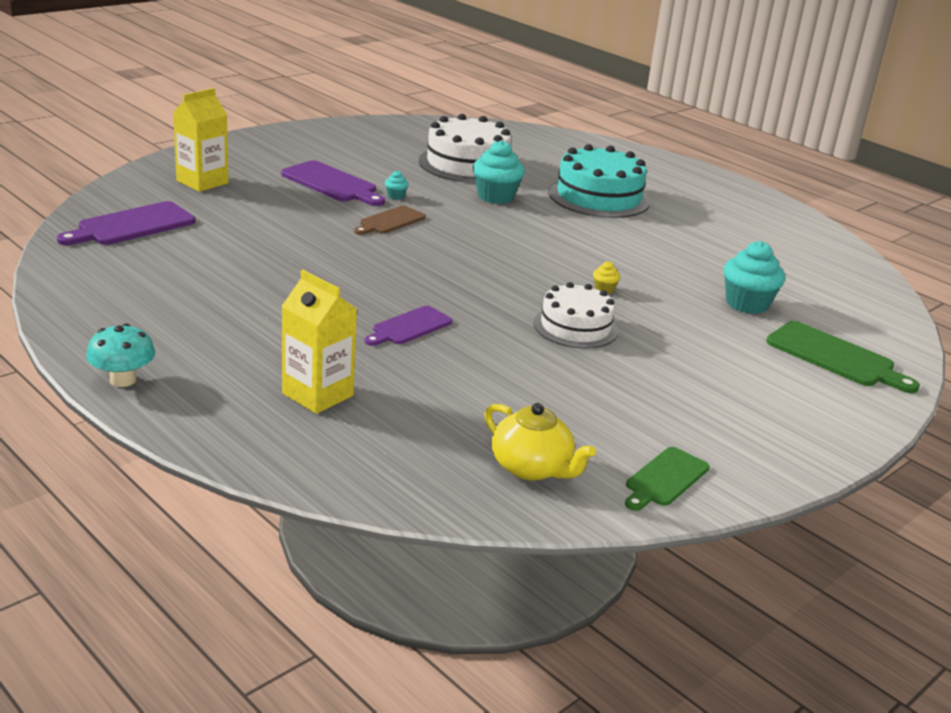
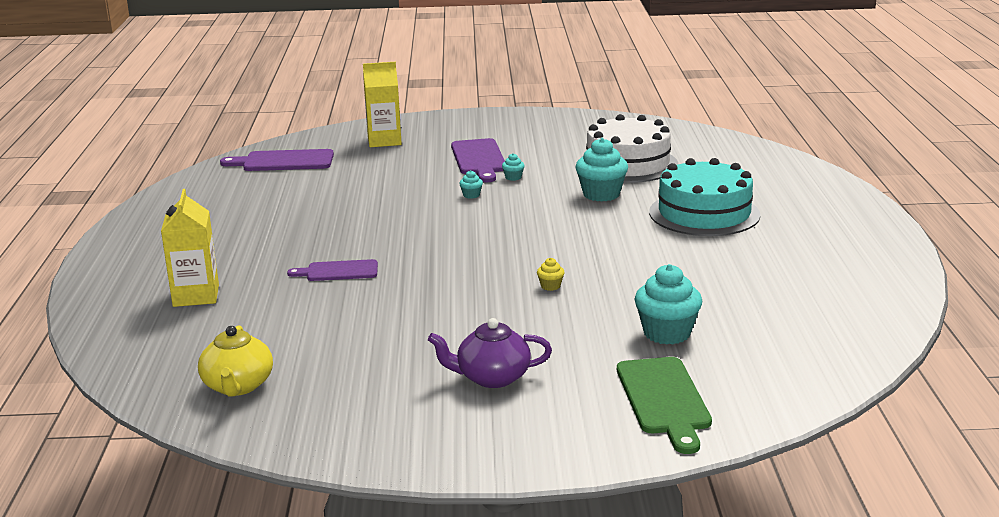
camera: 45 degrees right, 5 degrees down
(123, 380) = (108, 253): turquoise mushroom -> none
(390, 221) = (471, 195): brown cutting board -> turquoise cupcake
(575, 327) = (466, 306): white cake -> none
(665, 479) = (314, 429): green cutting board -> none
(704, 382) = (492, 377): none -> purple teapot

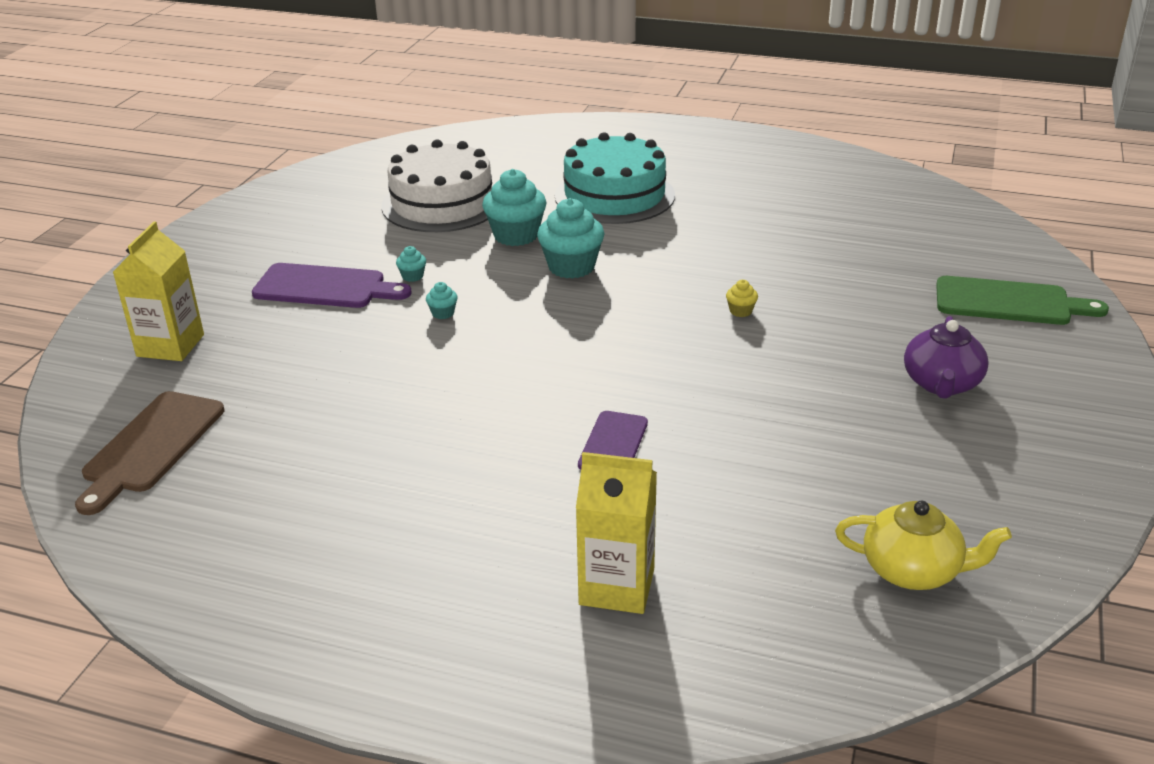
camera: 70 degrees left, 10 degrees up
(283, 161) = (151, 446): purple cutting board -> brown cutting board
(667, 333) = (878, 273): turquoise cupcake -> turquoise cupcake (571, 267)

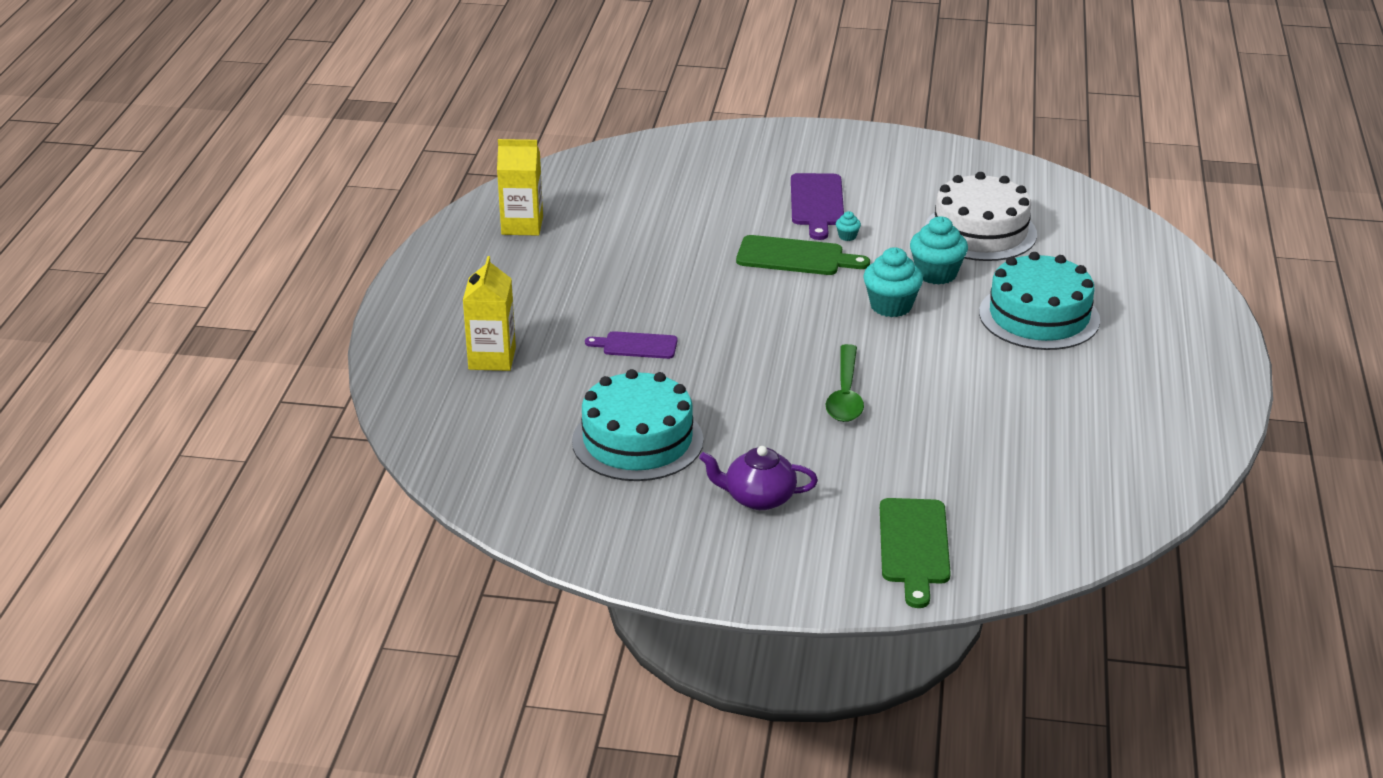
camera: 80 degrees right, 0 degrees up
(151, 446) = (603, 180): brown cutting board -> none
(170, 345) = (718, 161): yellow carton -> yellow carton (522, 225)
(443, 313) = (795, 257): turquoise cupcake -> green cutting board
(740, 311) = (845, 394): yellow cupcake -> green spoon
(831, 462) = (637, 441): none -> turquoise cake
(913, 570) = (520, 474): yellow teapot -> none

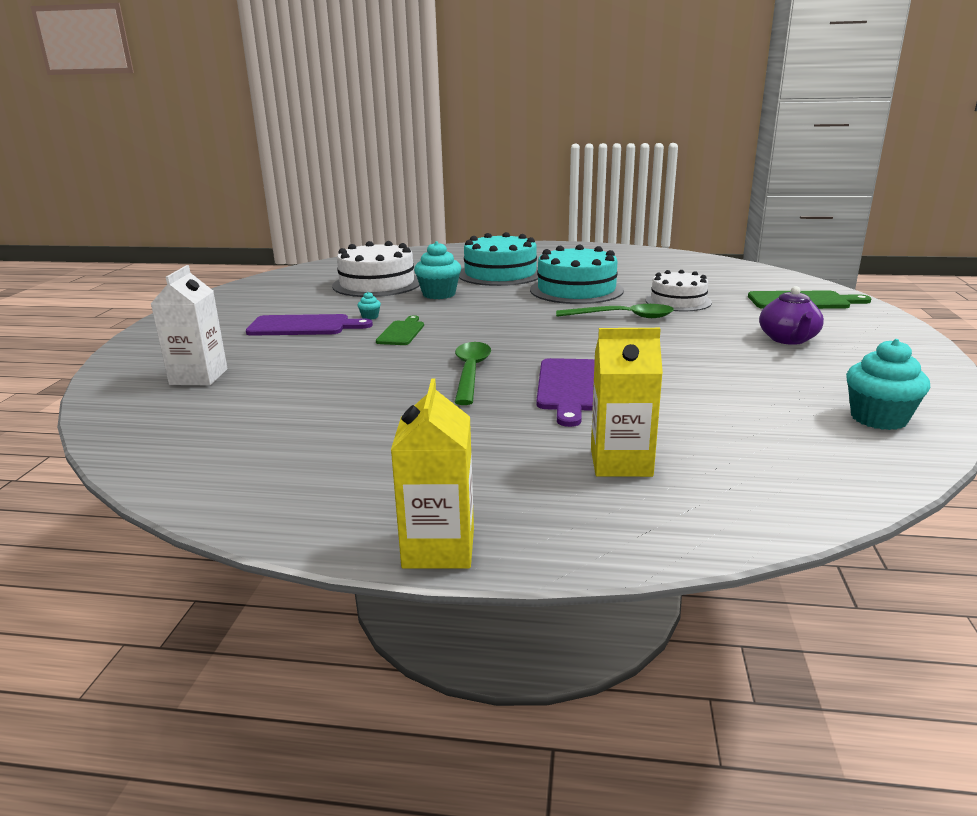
camera: 90 degrees left, 10 degrees down
(522, 225) = (276, 463): yellow carton -> yellow carton (439, 548)
(636, 345) = (569, 388): purple cutting board -> purple cutting board, size x1.54
(637, 441) = (740, 381): turquoise cake -> turquoise cake (576, 290)
(679, 296) = (470, 372): none -> green spoon
(685, 173) = (198, 377): none -> white carton
(795, 257) = (401, 332): green cutting board -> green cutting board, size x0.65
(891, 306) = (487, 305): turquoise cupcake -> turquoise cupcake (878, 418)
(911, 443) = (678, 301): none -> white cake

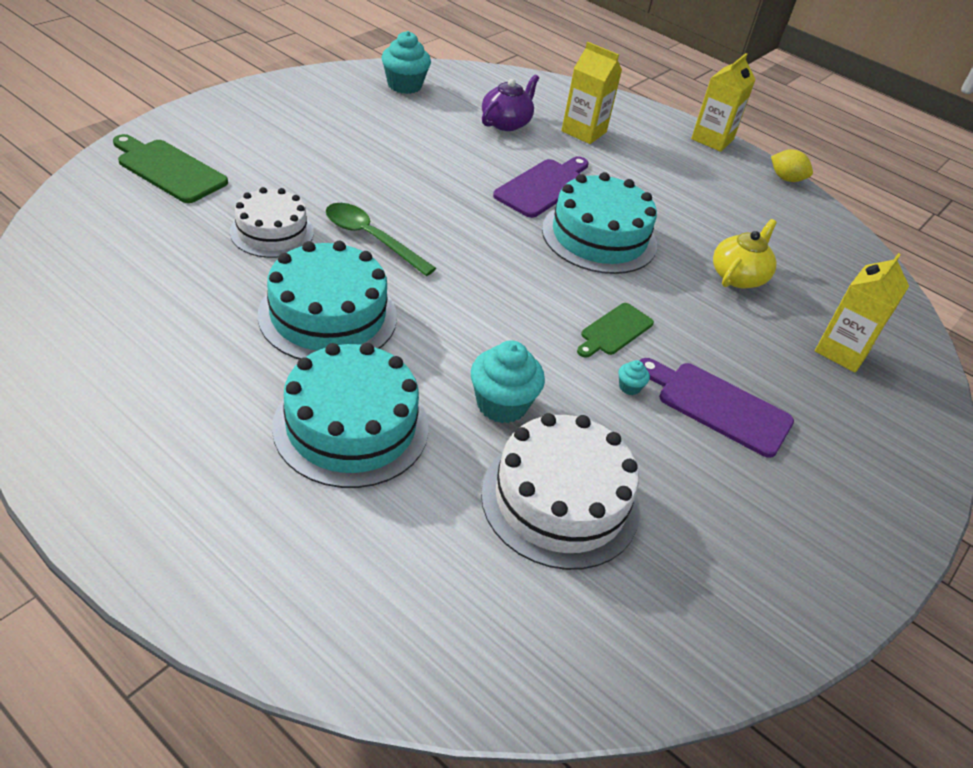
camera: 155 degrees left, 20 degrees up
(198, 377) = (842, 351): white carton -> yellow carton
(278, 531) = (786, 179): none -> yellow lemon
(315, 391) = (738, 276): none -> yellow teapot
(470, 372) = (599, 237): green spoon -> turquoise cake
(788, 339) = (304, 145): purple teapot -> purple teapot (506, 123)

